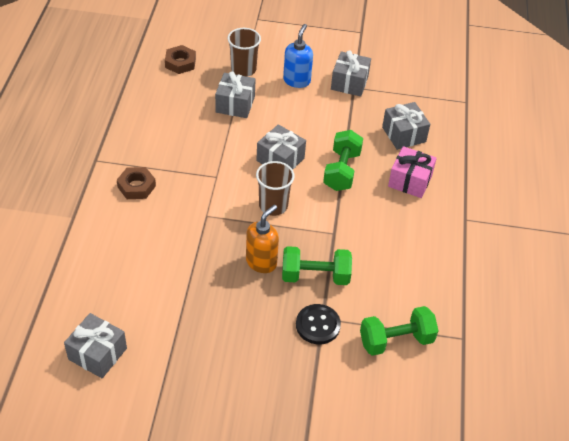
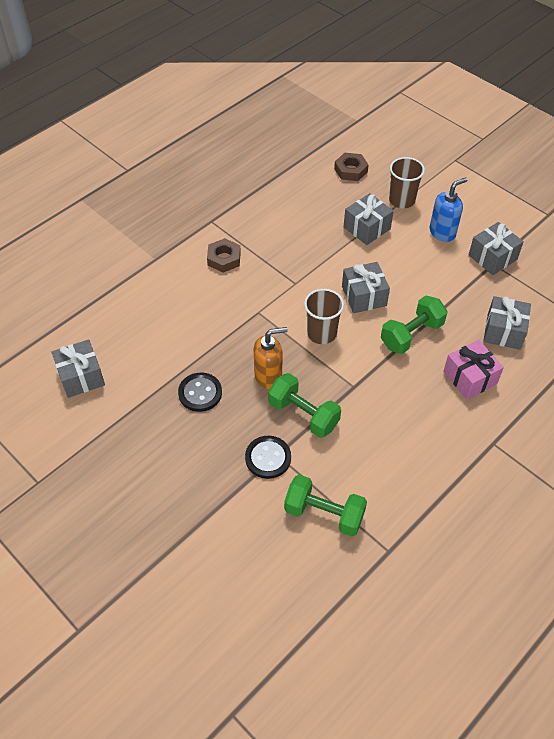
camera: 40 degrees right, 5 degrees up
(217, 307) = (200, 393): none -> black button

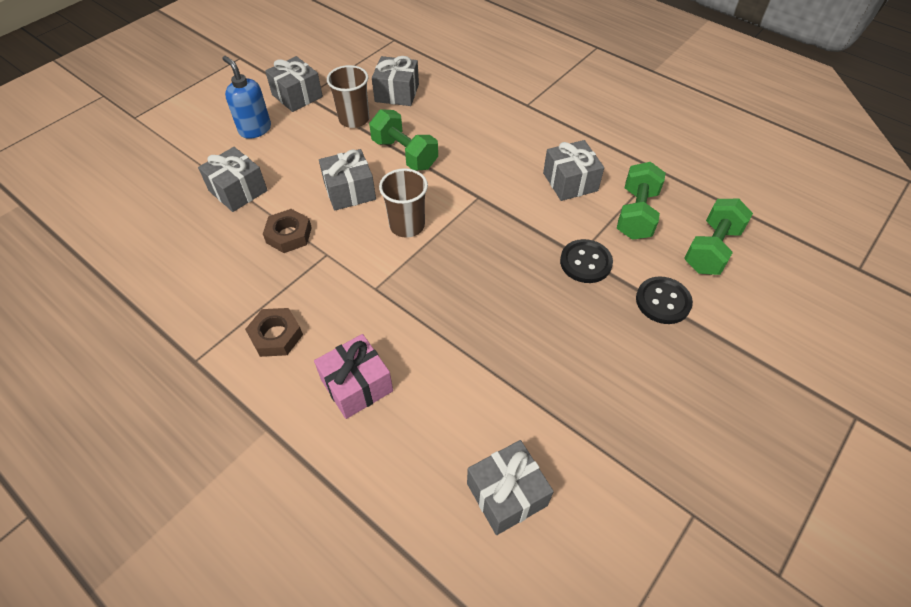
camera: 95 degrees left, 0 degrees up
(200, 393) = (511, 337): black button -> black button (663, 301)
(268, 376) = (475, 270): orange soap dispenser -> none
(303, 414) = (523, 236): green dumbbell -> green dumbbell (711, 249)
(350, 170) = (125, 208): brown nut -> brown nut (289, 235)
(371, 464) = (570, 182): none -> grey gift
(401, 200) = (194, 161): brown cup -> brown cup (354, 119)
(470, 378) = (456, 116): pink gift -> pink gift (357, 385)

